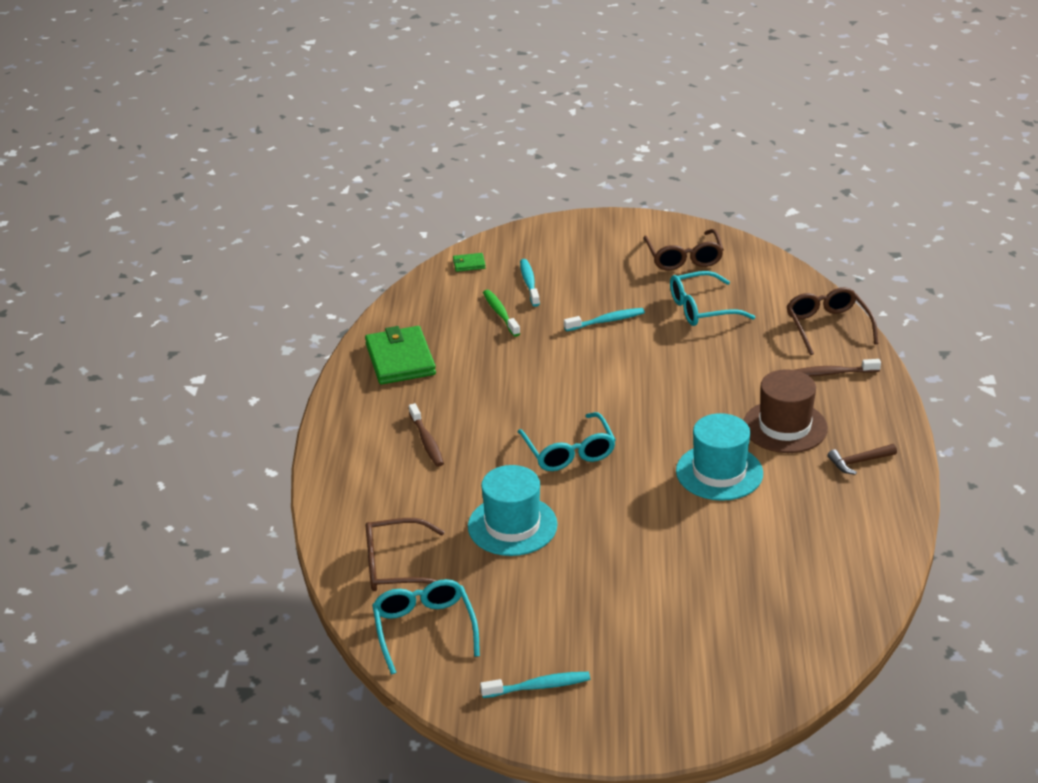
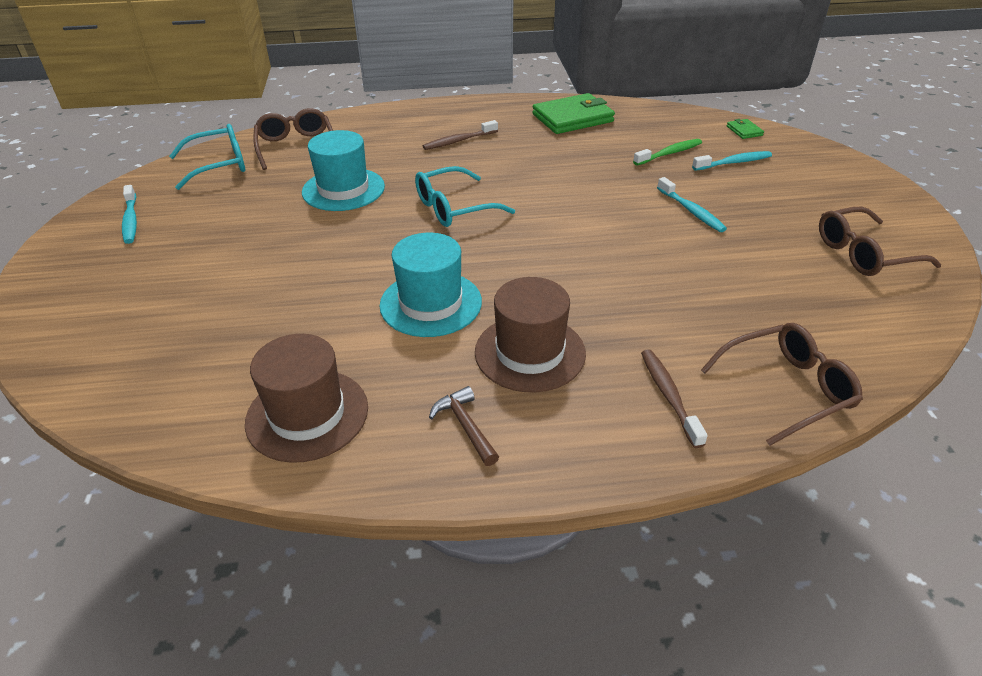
camera: 80 degrees right, 5 degrees up
(701, 309) = (758, 273): turquoise glasses -> none
(846, 536) = (307, 414): none -> brown hat

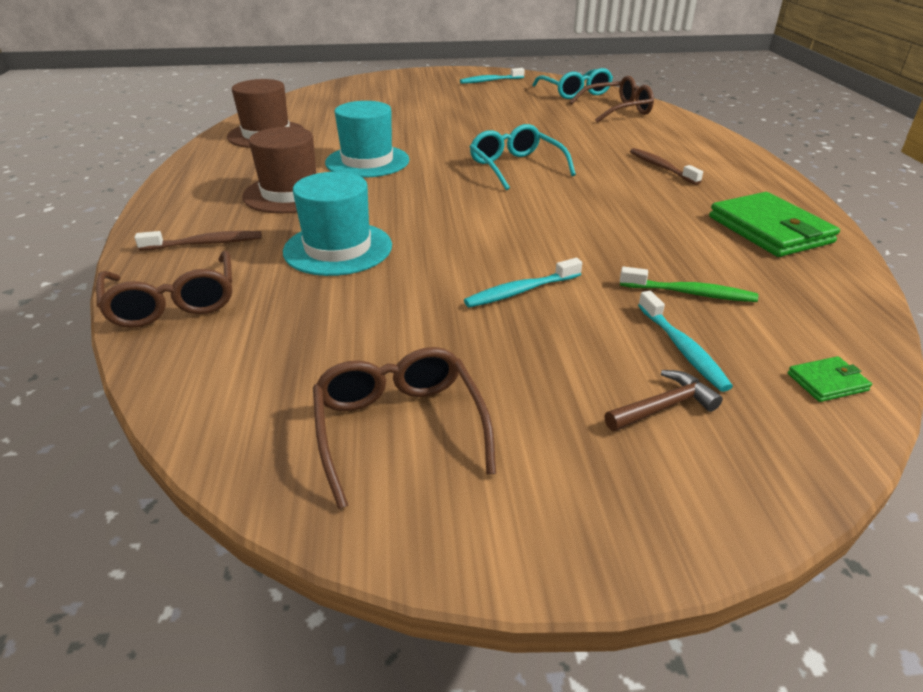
camera: 90 degrees right, 5 degrees down
(343, 189) = (543, 128): turquoise hat -> turquoise hat (338, 248)
(465, 426) = (226, 173): brown hammer -> brown hammer (664, 406)
(669, 153) = (690, 293): green toothbrush -> green toothbrush turned 45 degrees counterclockwise

